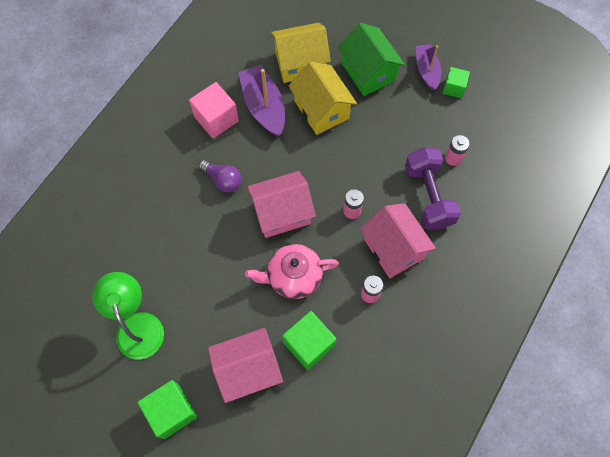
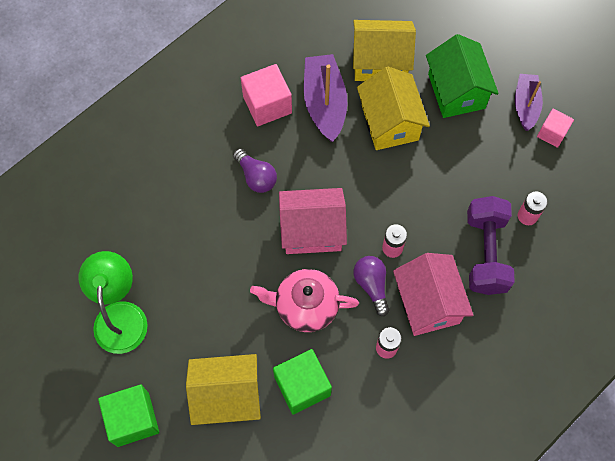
camera: 15 degrees right, 0 degrees up
(247, 369) = (227, 396): pink house -> yellow house
(343, 246) = (371, 285): none -> purple light bulb
(454, 88) = (552, 133): green cube -> pink cube

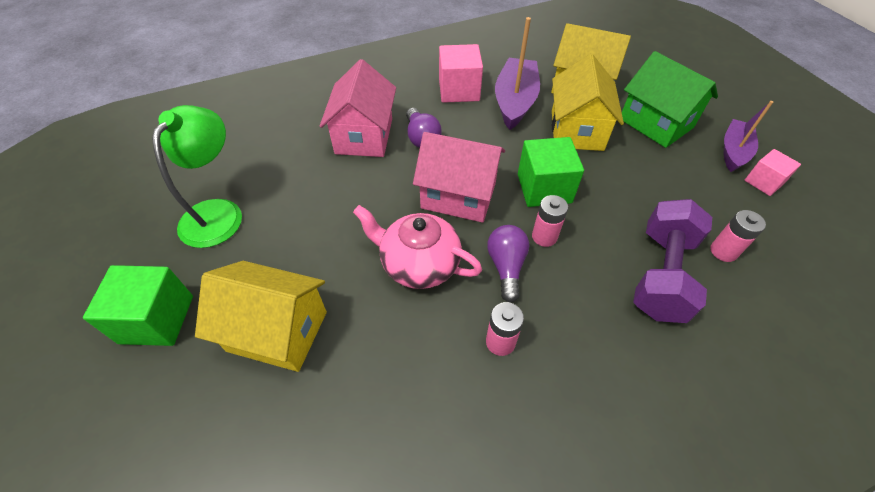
camera: 20 degrees right, 15 degrees down
(302, 386) = (373, 351): green cube -> green cube (544, 188)
(428, 303) = (571, 307): pink house -> pink house (364, 136)
(456, 91) = (656, 123): green house -> green house turned 45 degrees counterclockwise

